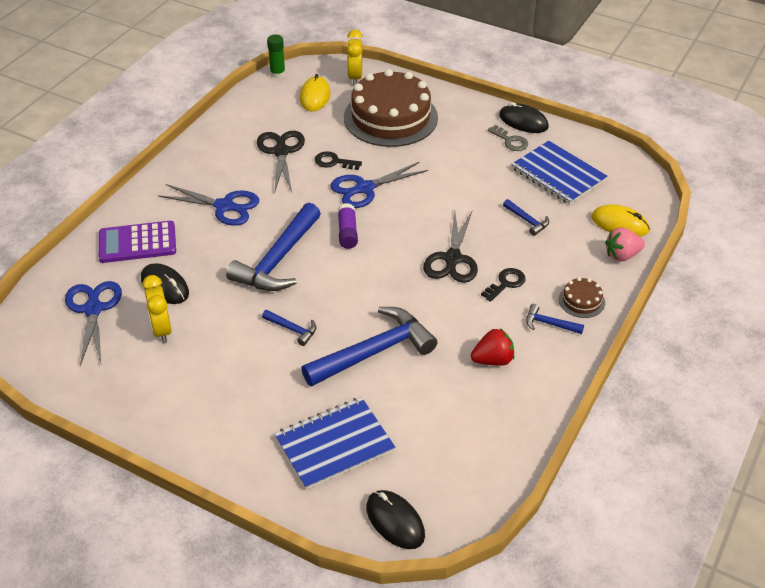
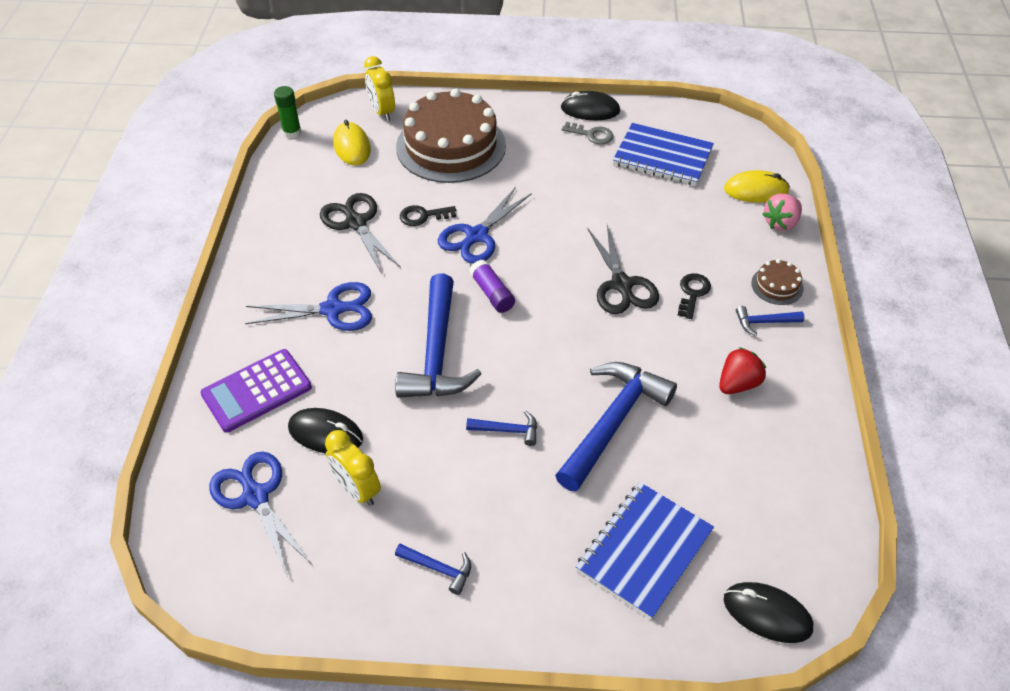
camera: 25 degrees left, 5 degrees up
(527, 221) = (667, 217): blue hammer -> blue hammer (439, 569)

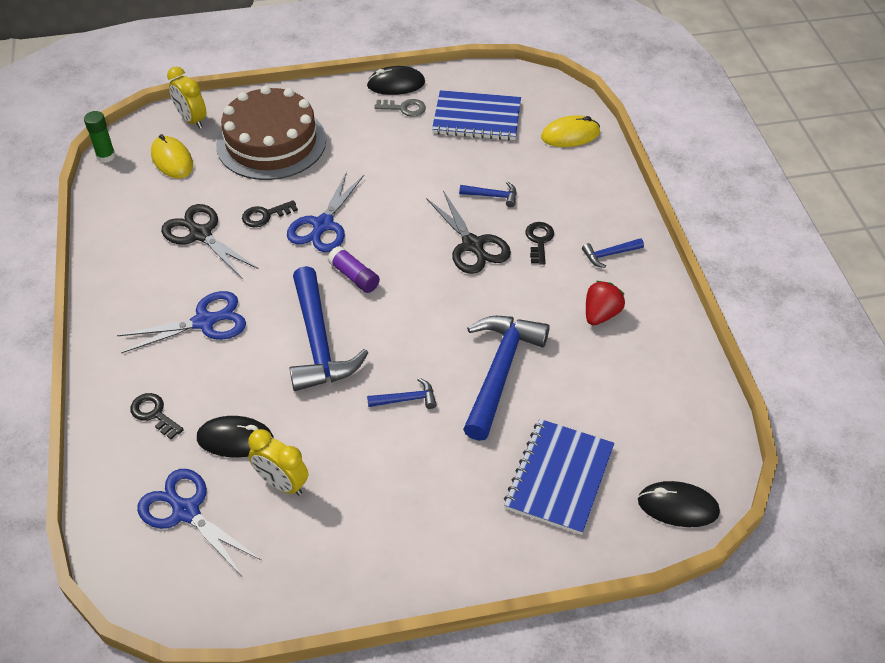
camera: 15 degrees left, 0 degrees up
(256, 391) = (154, 414): purple calculator -> black key
(439, 569) = (380, 536): blue hammer -> blue hammer (493, 196)
(777, 285) = (612, 219): brown cake -> none
(780, 223) = (600, 161): pink strawberry -> none

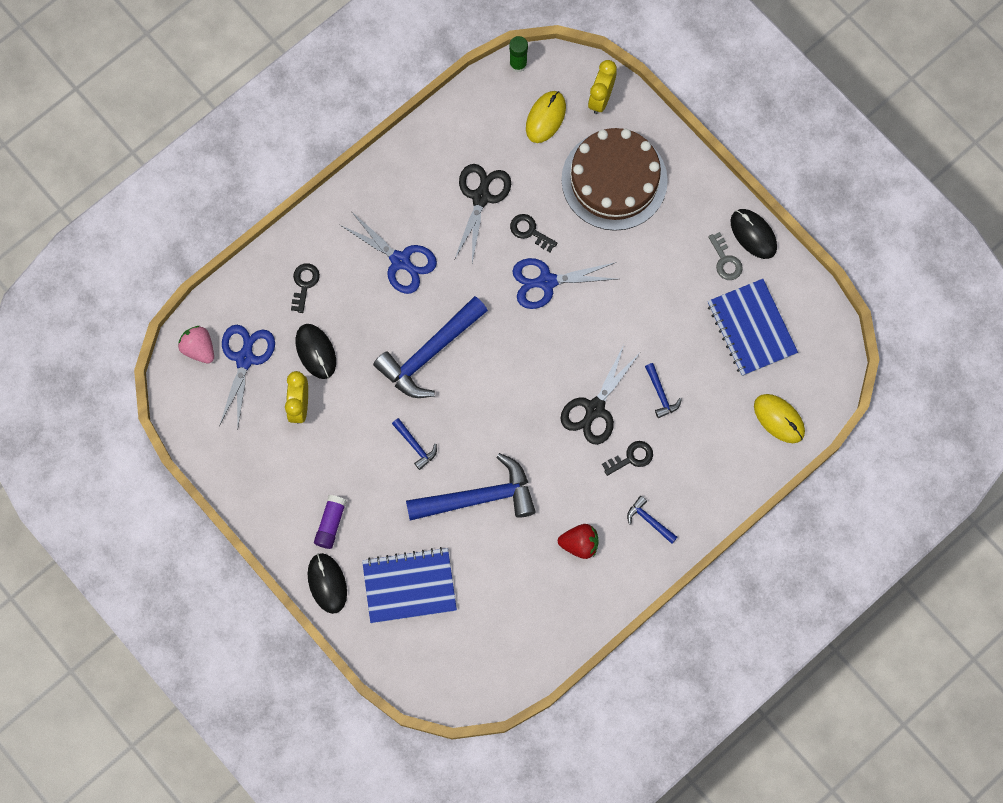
camera: 60 degrees right, 25 degrees up
(134, 553) = (199, 348): none -> pink strawberry
(354, 276) = (507, 339): purple glue stick -> purple glue stick (331, 524)
(678, 506) = (431, 677): black mouse -> black mouse (327, 583)

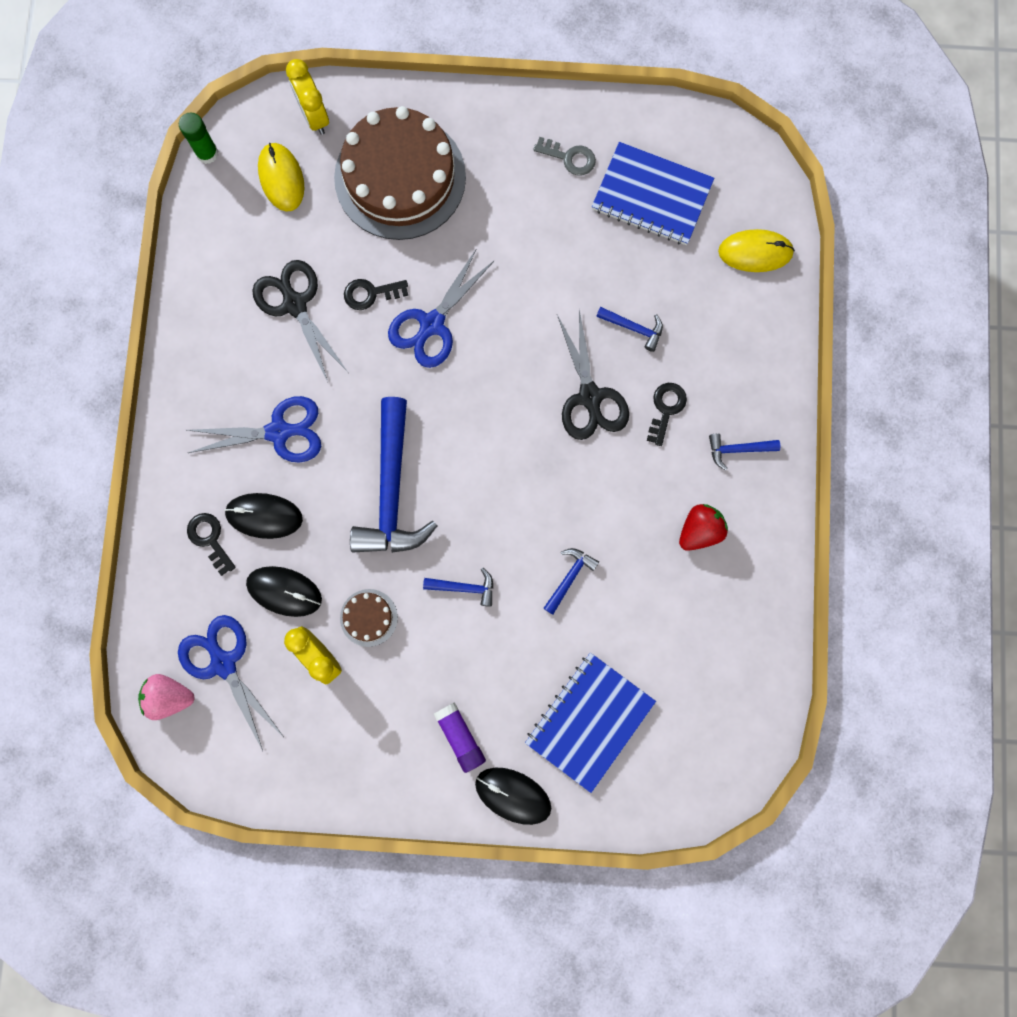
camera: 45 degrees left, 5 degrees up
(346, 410) = (368, 617): none -> brown cake
(479, 497) = (569, 577): blue hammer -> blue hammer, size x0.44
(753, 234) = (570, 112): black mouse -> black mouse (264, 516)

